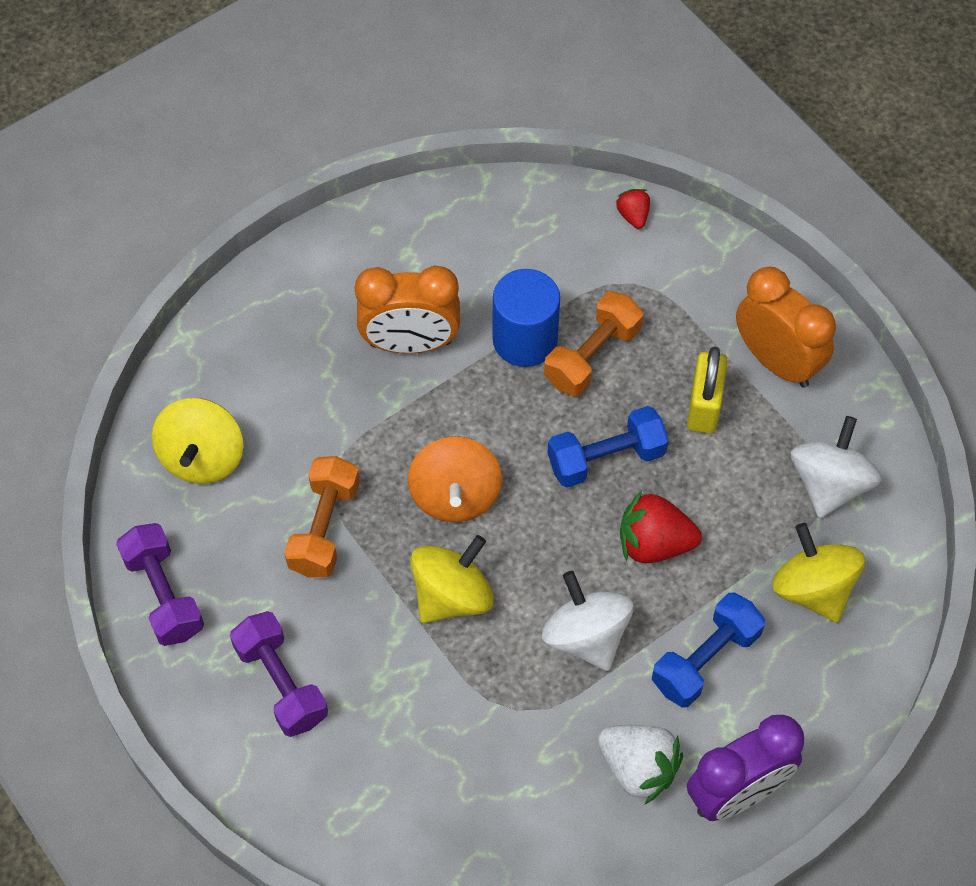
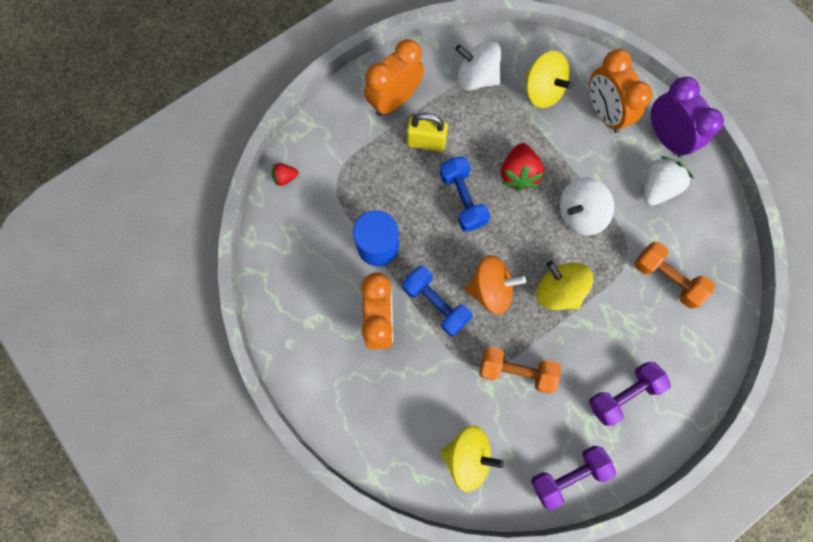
camera: 90 degrees left, 15 degrees up
(592, 356) = (390, 205): orange dumbbell -> orange dumbbell (666, 278)
(705, 659) = (589, 149): blue dumbbell -> blue dumbbell (436, 303)
(778, 689) = (604, 113): none -> orange clock
(813, 588) = (542, 91): yellow spinning top -> yellow spinning top turned 105 degrees counterclockwise

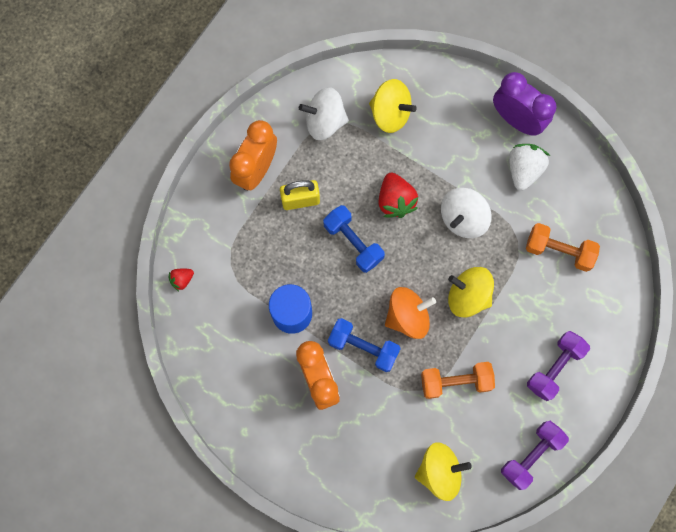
camera: 20 degrees left, 0 degrees up
(604, 113) = (453, 116): orange clock -> none

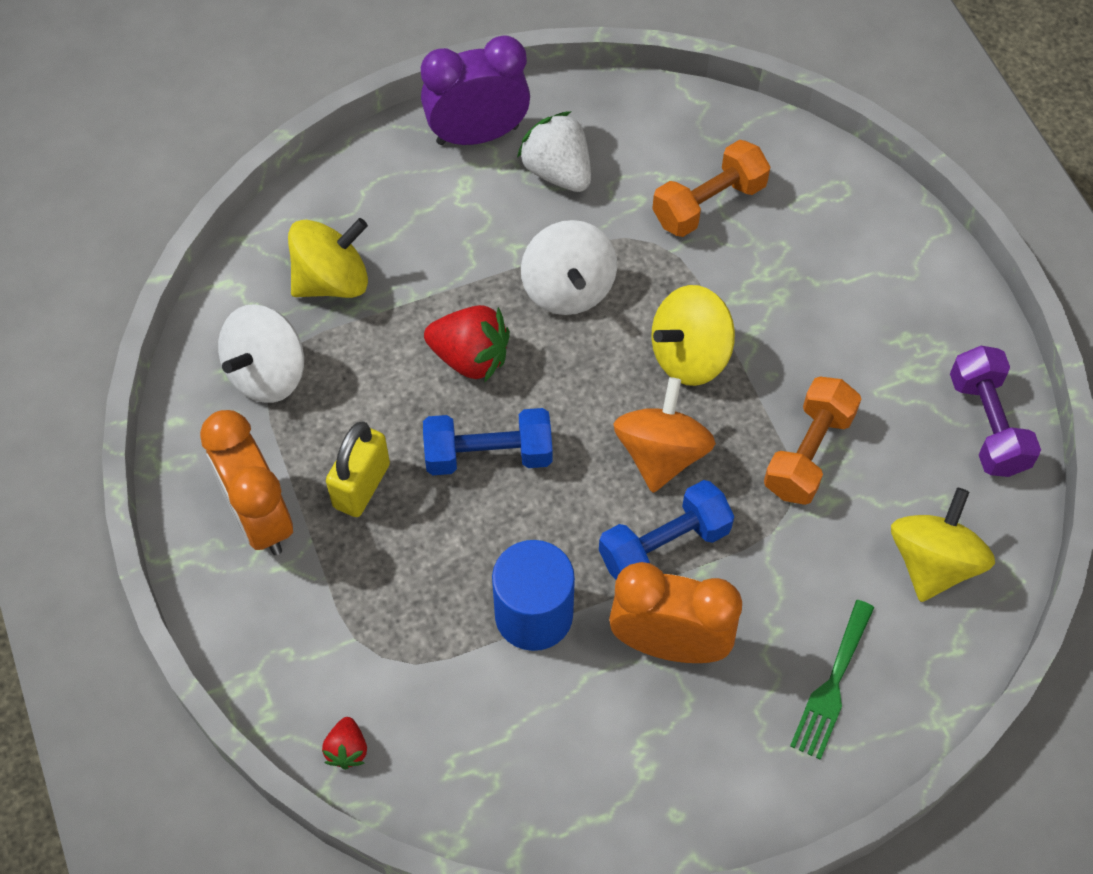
camera: 55 degrees left, 15 degrees down
(347, 462) = (832, 685): none -> green fork
(554, 367) = (876, 314): purple dumbbell -> none

